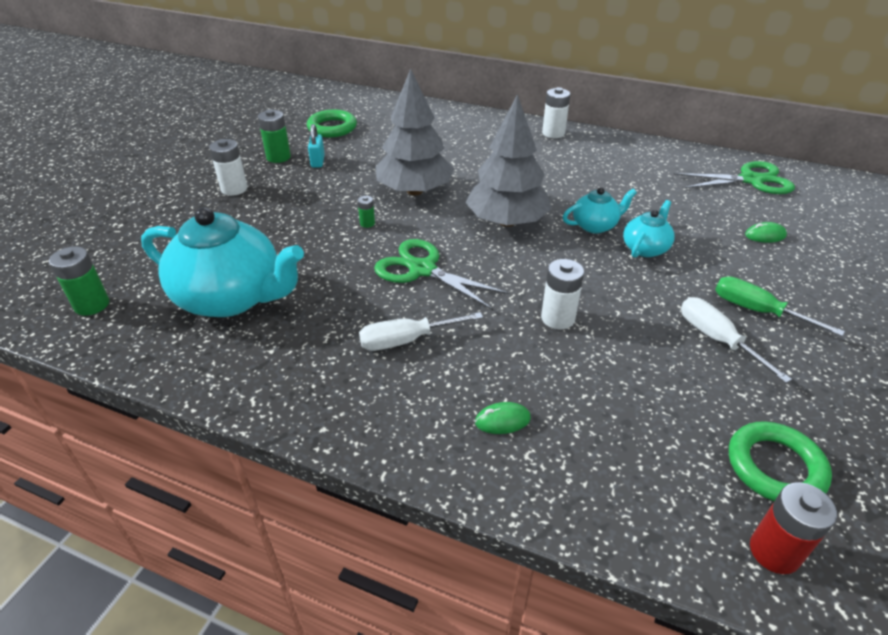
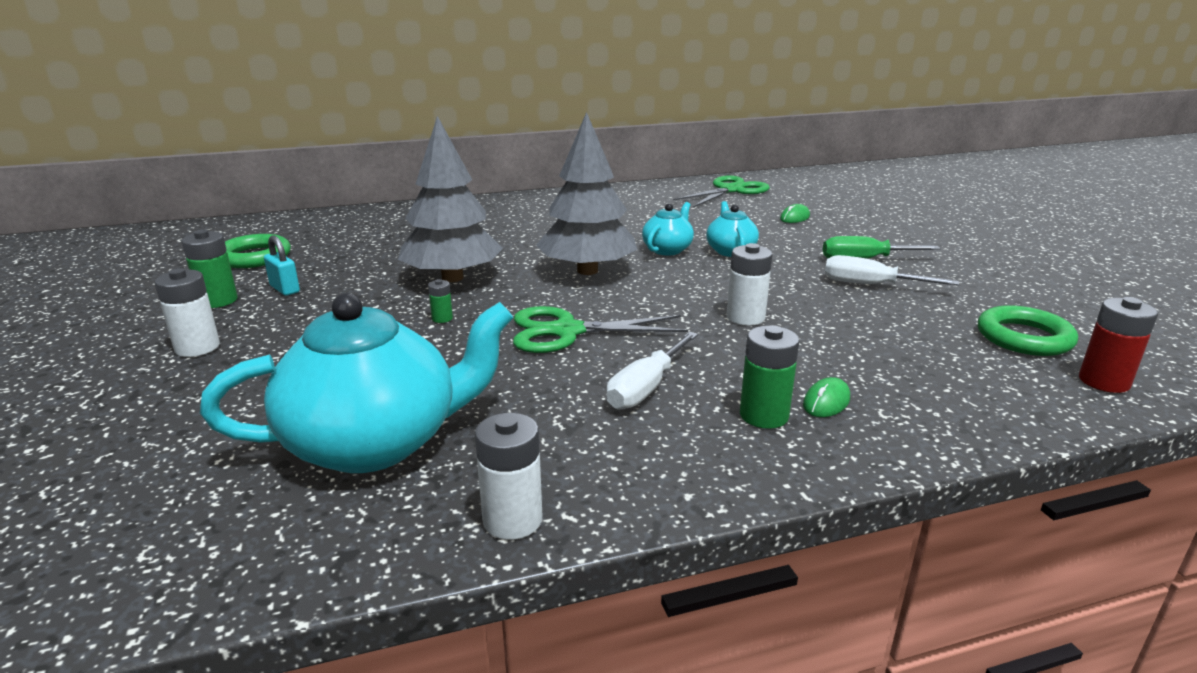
camera: 40 degrees left, 15 degrees down
(92, 305) = (142, 549): green battery -> green battery (764, 415)
(553, 133) = (523, 201): white battery -> white battery (512, 520)

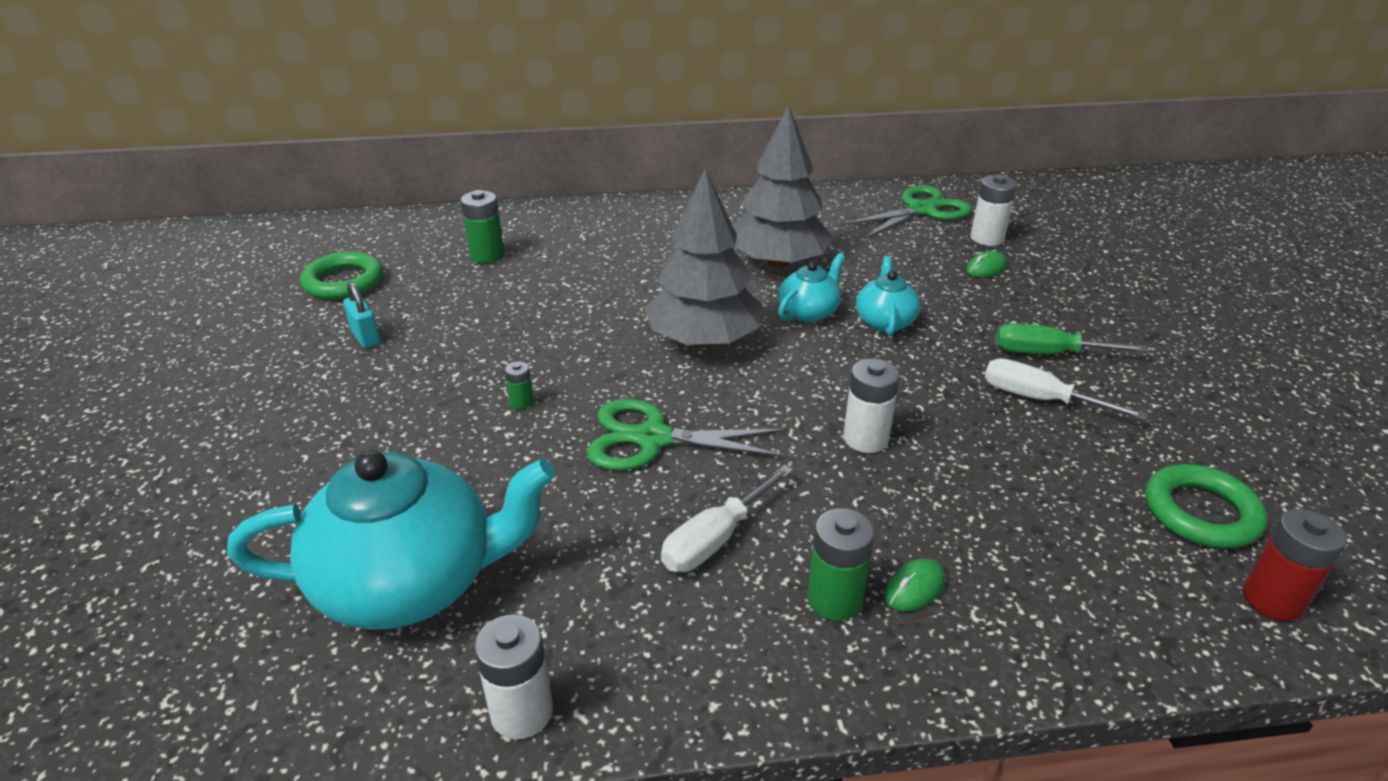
camera: 10 degrees right, 10 degrees up
(197, 347) = (262, 419): white battery -> white battery (987, 238)
(218, 301) = (294, 349): green battery -> green battery (487, 255)
(452, 278) = (548, 337): grey tree -> grey tree (778, 262)

